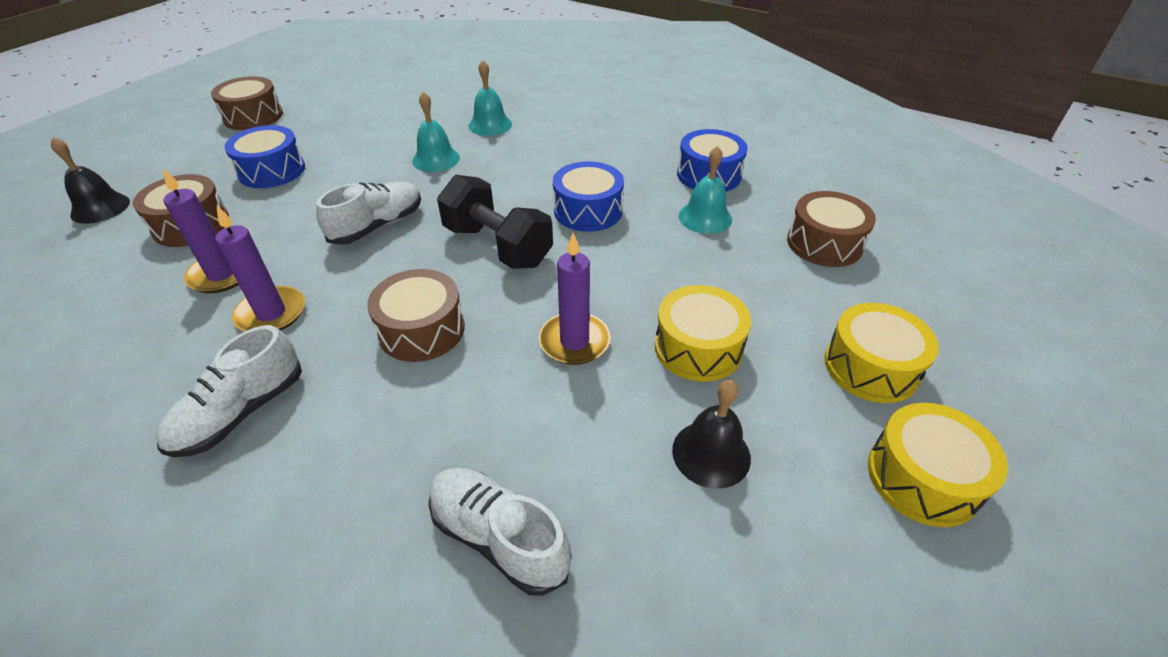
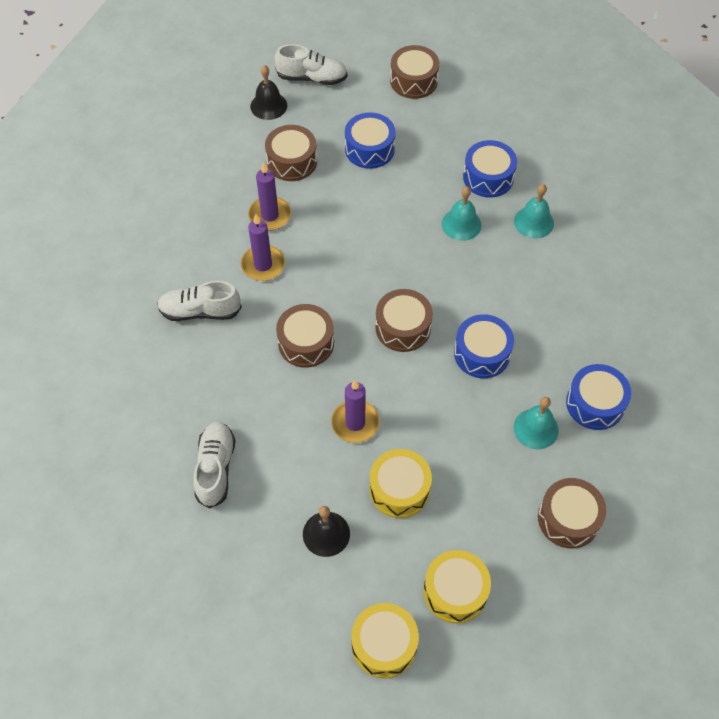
camera: 55 degrees right, 15 degrees up
(377, 226) = (367, 251): white shoe -> white shoe (312, 78)
(412, 125) = (488, 177): none -> blue drum
(497, 246) = (403, 328): black dumbbell -> brown drum

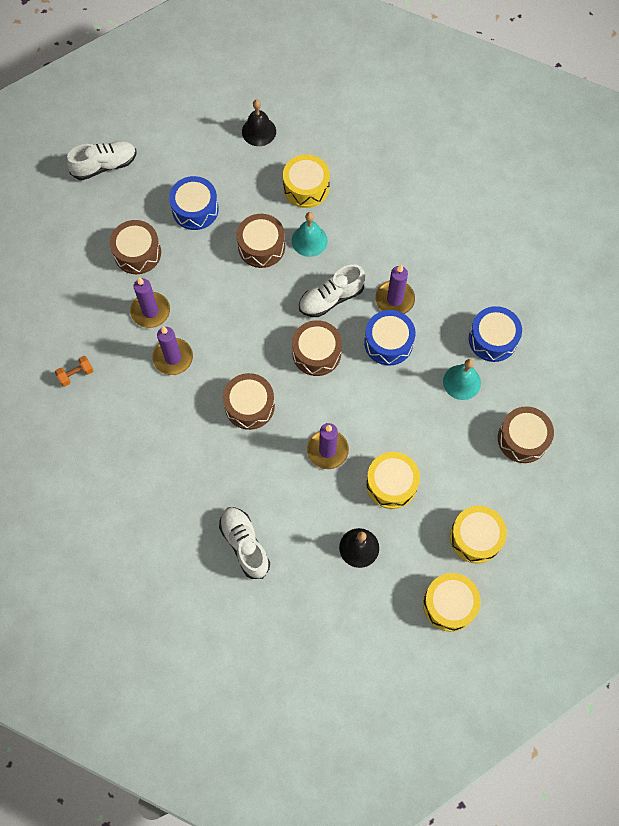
camera: 30 degrees left, 10 degrees up
(166, 236) = (76, 374): none -> orange dumbbell
(200, 311) = (148, 424): white shoe -> white shoe (331, 298)
(268, 105) = (84, 210): black bell -> black bell (259, 131)
(413, 81) = (193, 127): brown drum -> brown drum (261, 246)
(488, 177) = (306, 187): blue drum -> yellow drum
(513, 316) = (394, 299): none -> purple candle
(534, 222) = (364, 210): turquoise bell -> none

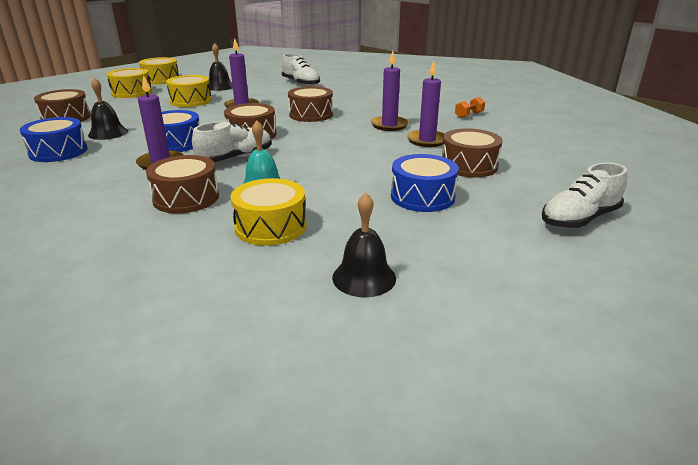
camera: 170 degrees right, 40 degrees down
(261, 246) = (324, 180): brown drum -> brown drum (186, 198)
(461, 382) = (108, 133): turquoise bell -> black bell

